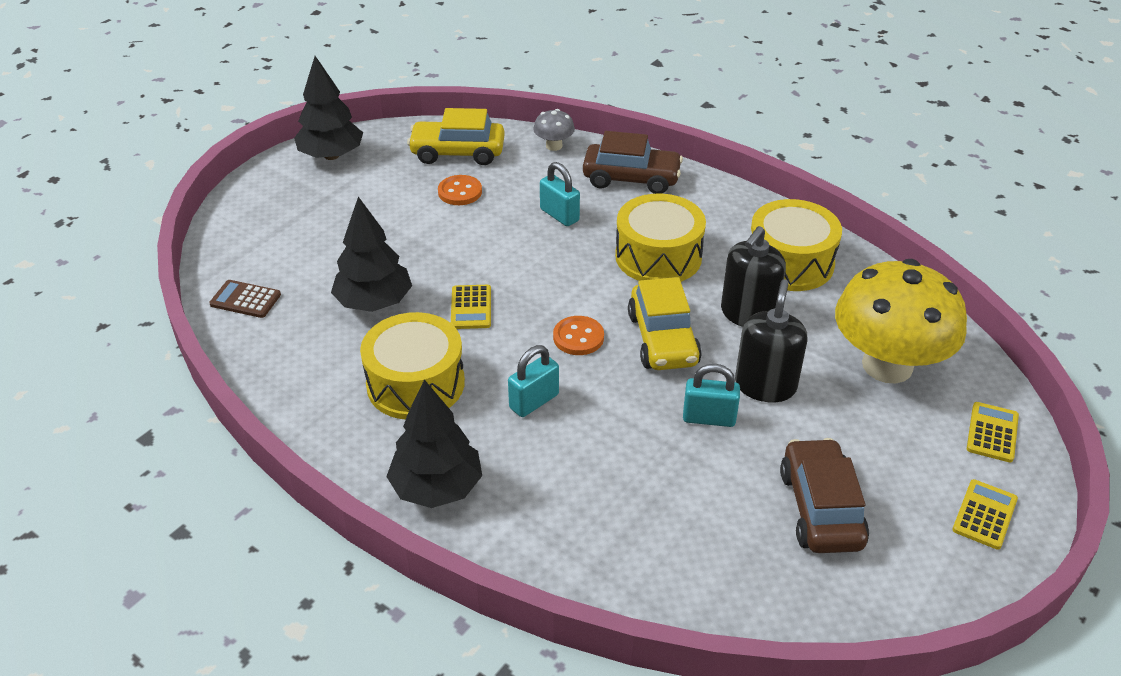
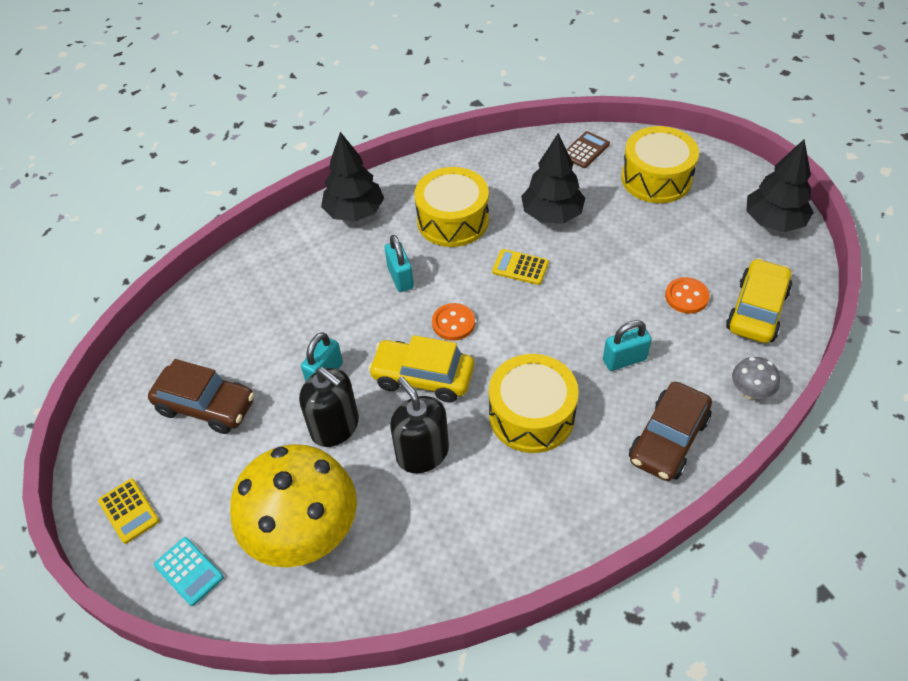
camera: 115 degrees right, 10 degrees up
(790, 262) = (476, 524): yellow drum -> yellow drum (656, 178)
(992, 432) = (189, 571): yellow calculator -> turquoise calculator

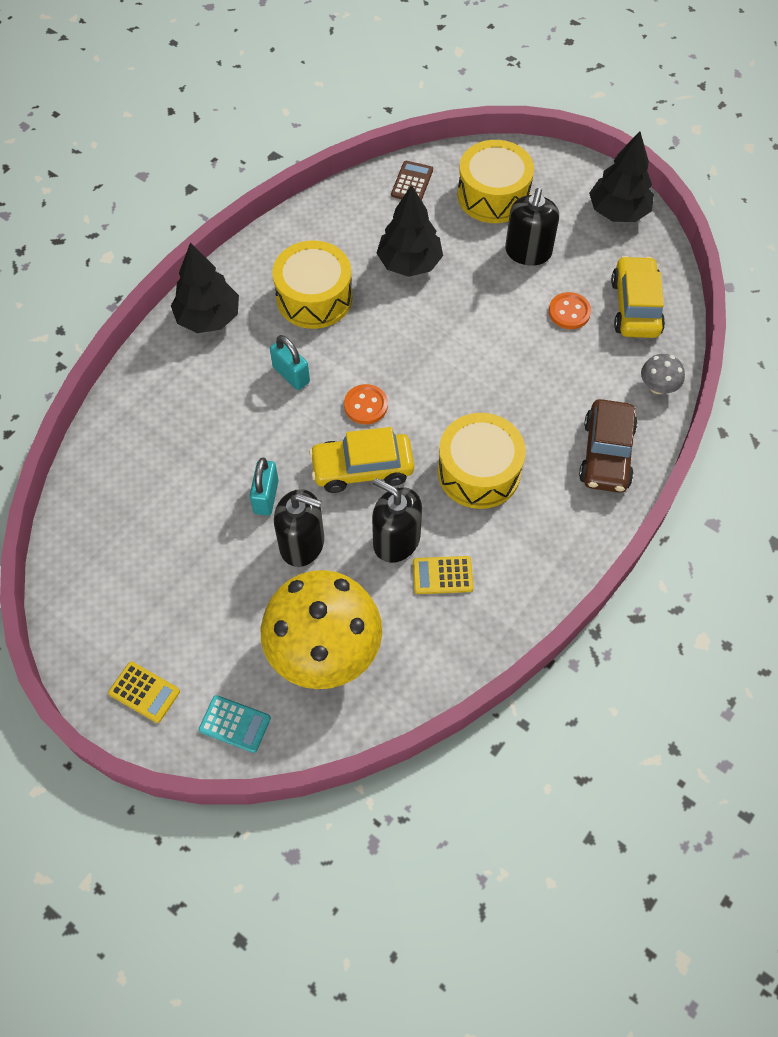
camera: 25 degrees left, 10 degrees up
(206, 406) = (164, 567): brown car -> none
(520, 267) = (403, 328): yellow calculator -> yellow calculator (442, 575)
(624, 359) = (538, 391): turquoise padlock -> none
(668, 234) = (528, 252): none -> black soap dispenser

